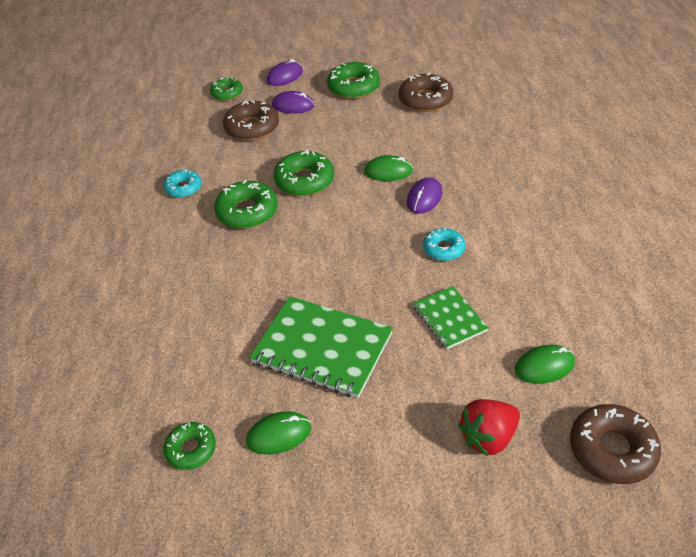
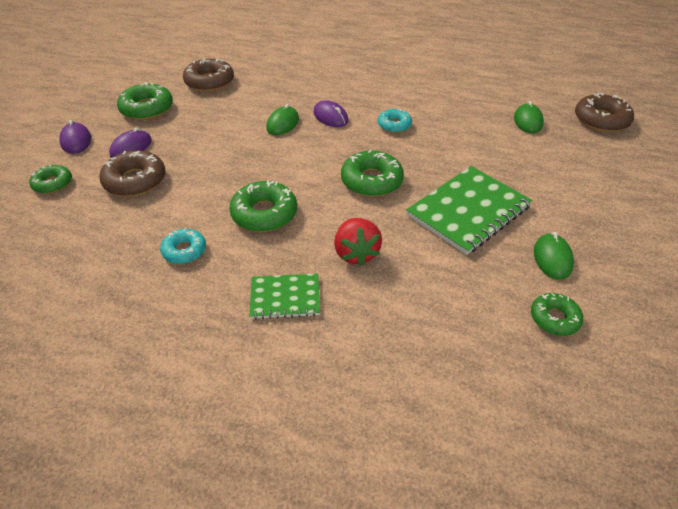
camera: 70 degrees left, 0 degrees up
(304, 180) = (252, 169): green donut -> green donut (371, 181)
(449, 319) = (467, 143): green notebook -> green notebook (285, 297)
(488, 437) = (581, 160): red strawberry -> red strawberry (356, 253)

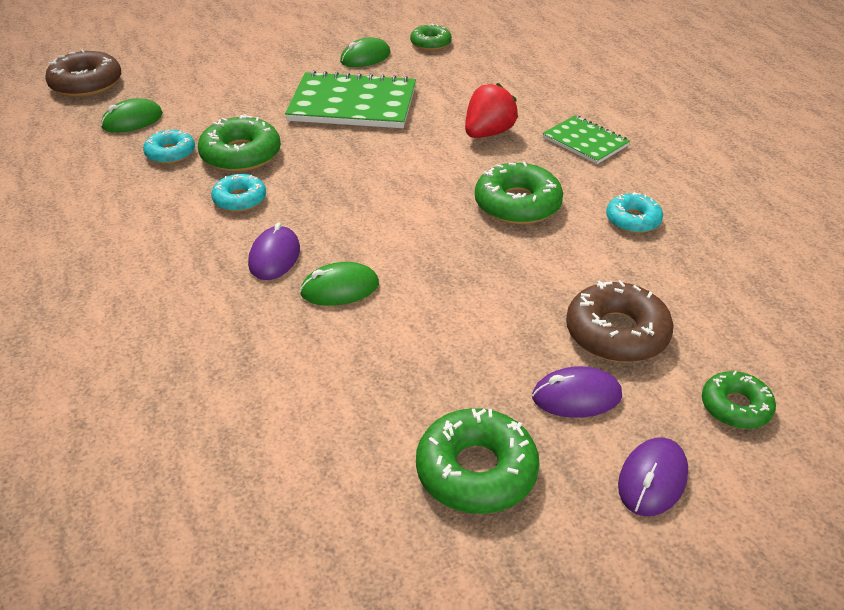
camera: 130 degrees left, 5 degrees down
(209, 82) = (305, 458): brown donut -> none
(371, 181) = (375, 168): green donut -> green donut (241, 155)
(471, 121) = (170, 153): none -> turquoise donut

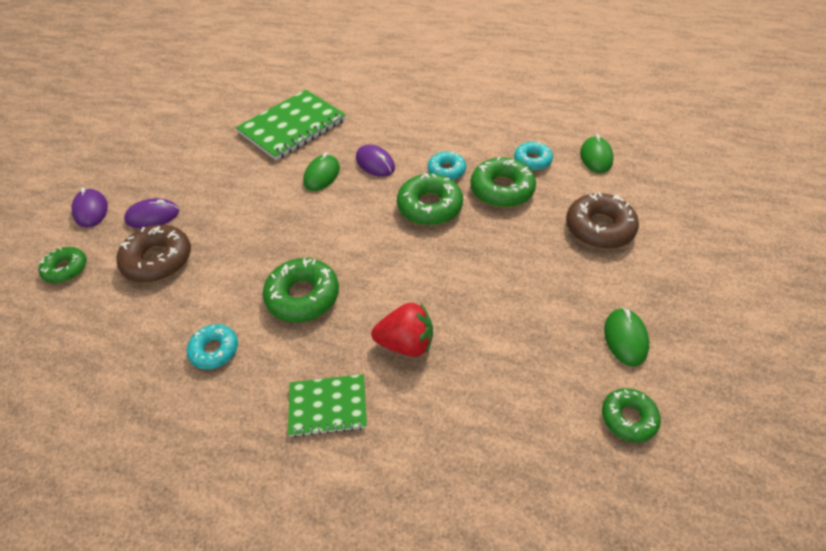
camera: 130 degrees right, 10 degrees up
(86, 84) = (677, 151): brown donut -> brown donut (599, 228)
(353, 104) = (530, 281): green notebook -> green notebook (292, 127)
(476, 471) = (170, 163): green donut -> green donut (430, 206)
(488, 133) = (406, 343): red strawberry -> red strawberry turned 75 degrees counterclockwise
(576, 396) = (153, 216): purple mouse -> purple mouse turned 45 degrees clockwise

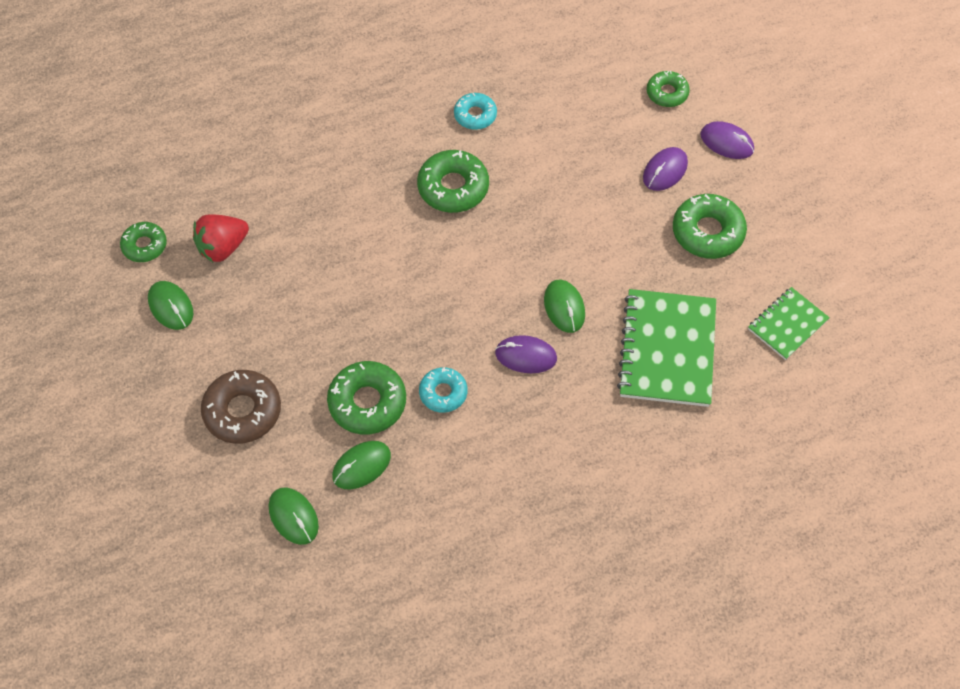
camera: 140 degrees right, 10 degrees up
(158, 260) = (605, 142): brown donut -> none
(328, 406) = (358, 132): green notebook -> green notebook (787, 324)
(406, 343) = (339, 202): red strawberry -> red strawberry (223, 248)
(430, 206) = (423, 336): green donut -> green donut (707, 232)
(532, 160) = (361, 466): turquoise donut -> green mouse

